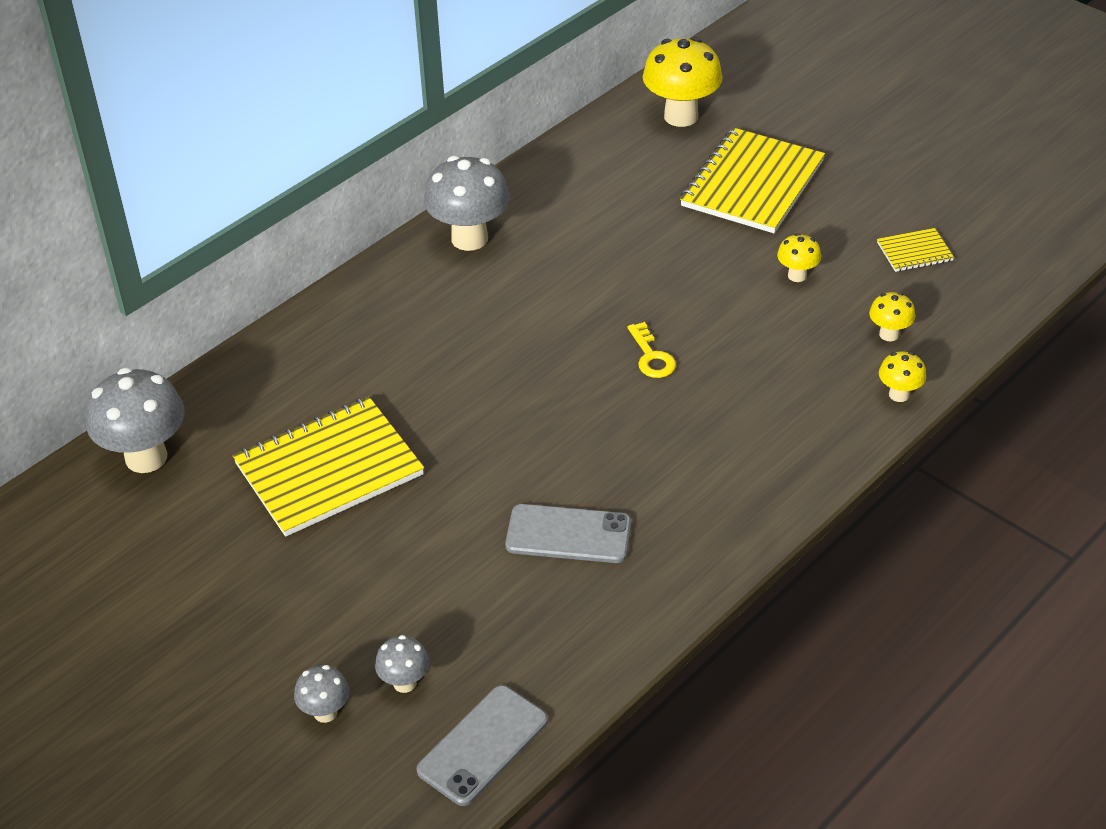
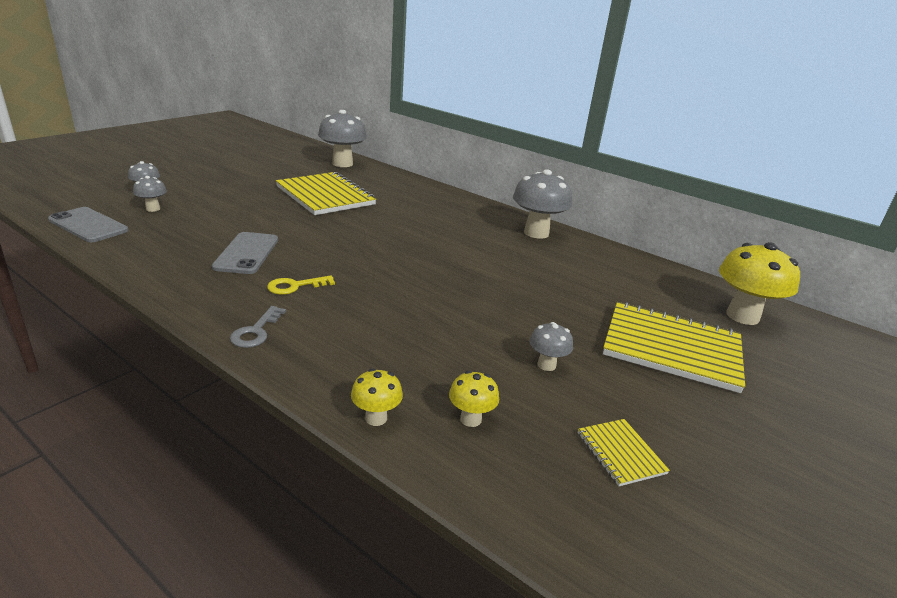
camera: 80 degrees right, 15 degrees down
(651, 357) = (424, 289): yellow key -> yellow key (295, 286)
(770, 495) = (256, 331): none -> grey key
(797, 275) = (546, 365): yellow mushroom -> grey mushroom

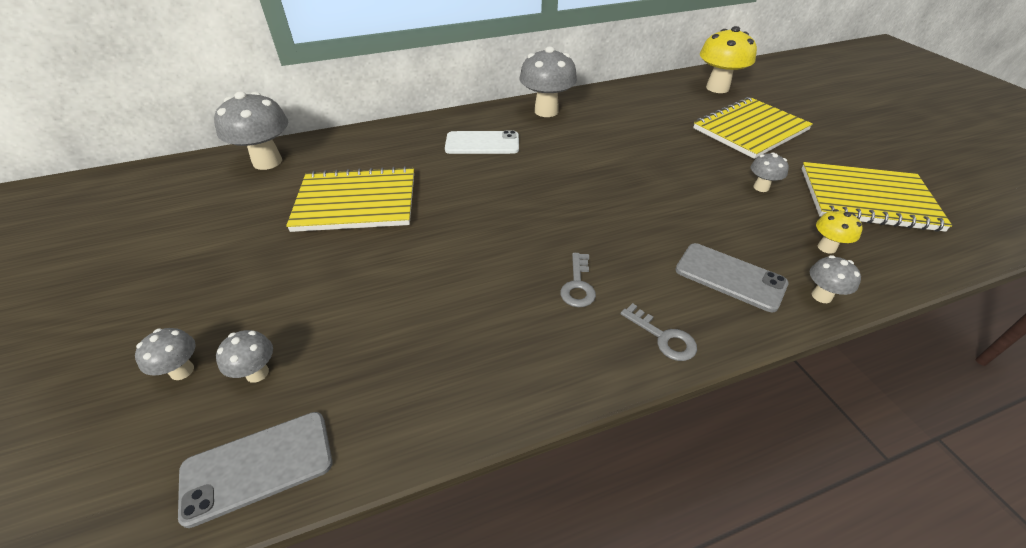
camera: 55 degrees left, 15 degrees up
(246, 253) = (475, 304): grey phone -> grey phone (730, 277)
(295, 286) = (578, 285): yellow key -> grey key
(376, 418) = (821, 296): yellow mushroom -> grey mushroom
(447, 218) = (482, 143): none -> white phone
(620, 453) = (867, 199): yellow notebook -> yellow notebook, size x2.20

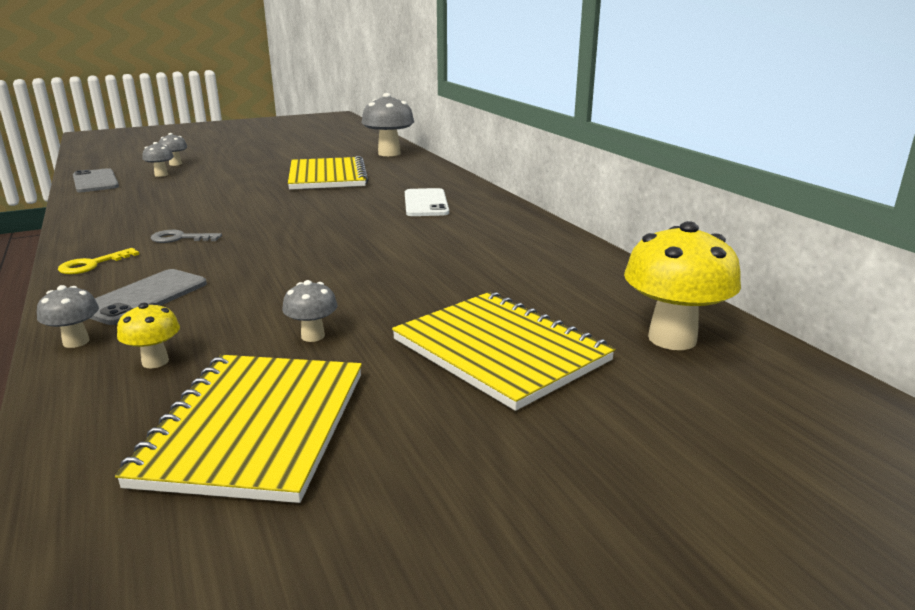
camera: 85 degrees right, 20 degrees down
(546, 111) = (512, 225): grey mushroom -> none
(663, 337) = (92, 264): grey key -> yellow key

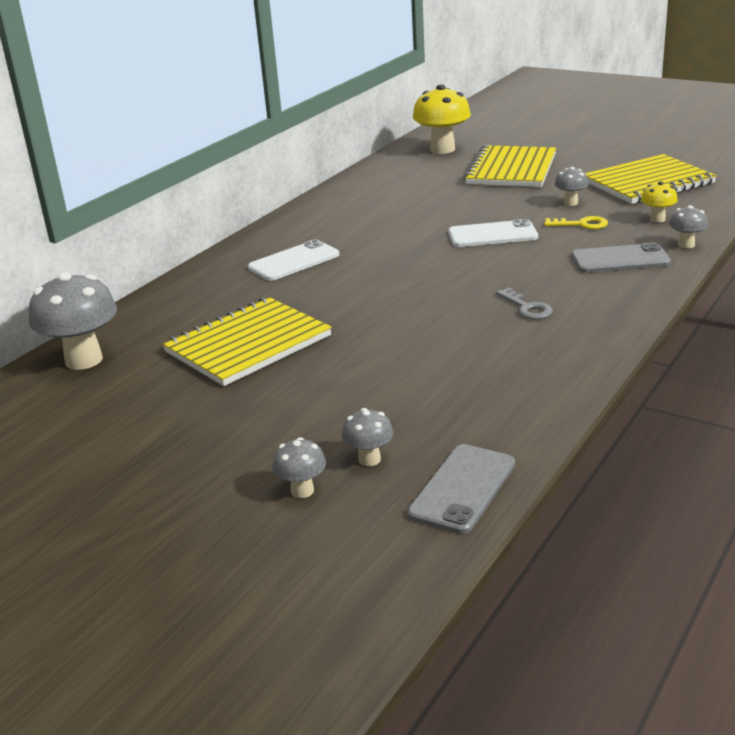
camera: 120 degrees left, 5 degrees up
(92, 264) = (623, 306): yellow key -> yellow key (581, 224)
(323, 270) = (492, 235): none -> white phone

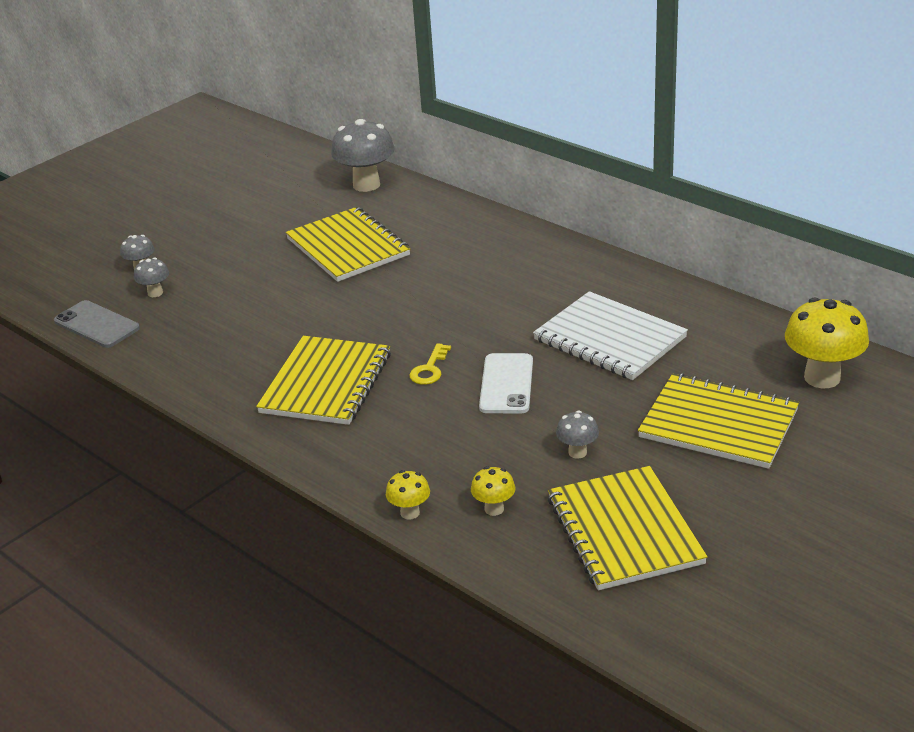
camera: 100 degrees right, 5 degrees up
(294, 261) = (499, 267): white phone -> none
(411, 208) = (609, 339): none -> white notebook
(527, 308) = (326, 383): grey key -> yellow notebook
(581, 224) = (506, 449): yellow key -> yellow key (429, 369)
(620, 259) = (398, 457): grey phone -> none
(686, 245) = (410, 513): grey mushroom -> yellow mushroom

